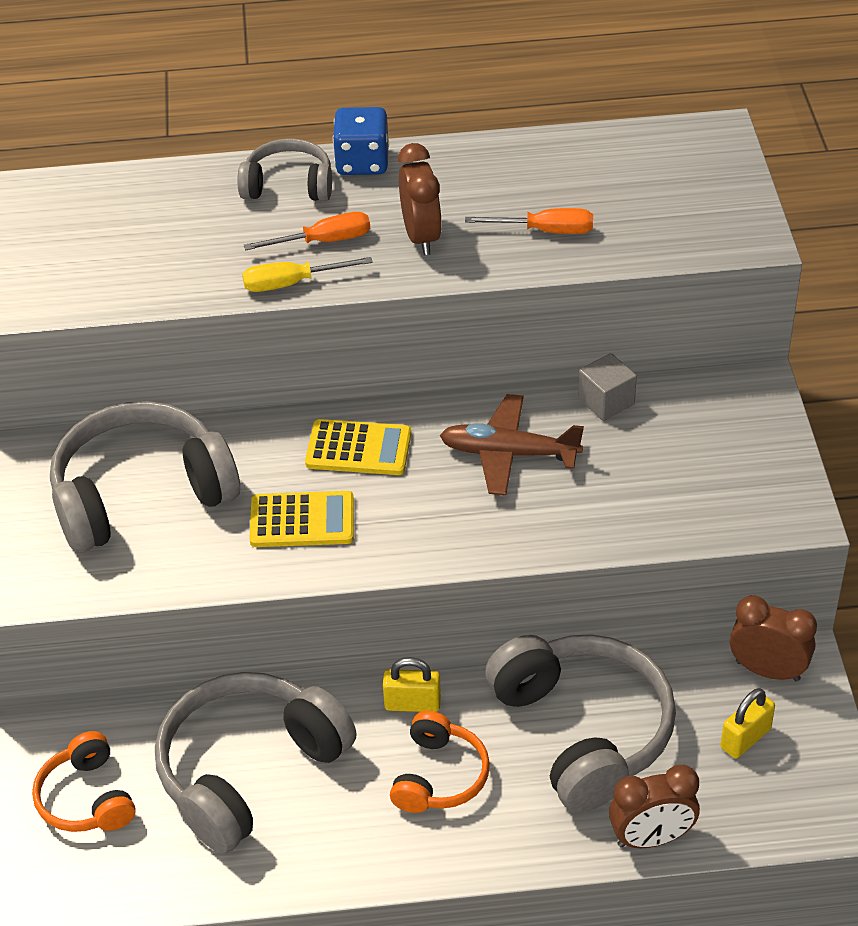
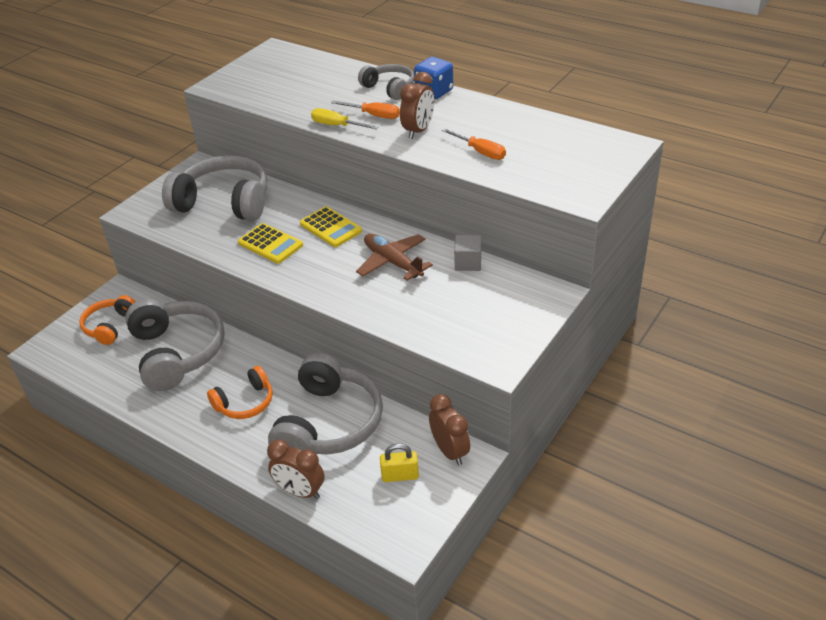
camera: 40 degrees right, 5 degrees down
(249, 771) = (177, 352): grey headphones -> grey headphones turned 75 degrees clockwise
(412, 704) = (272, 365): yellow padlock -> none

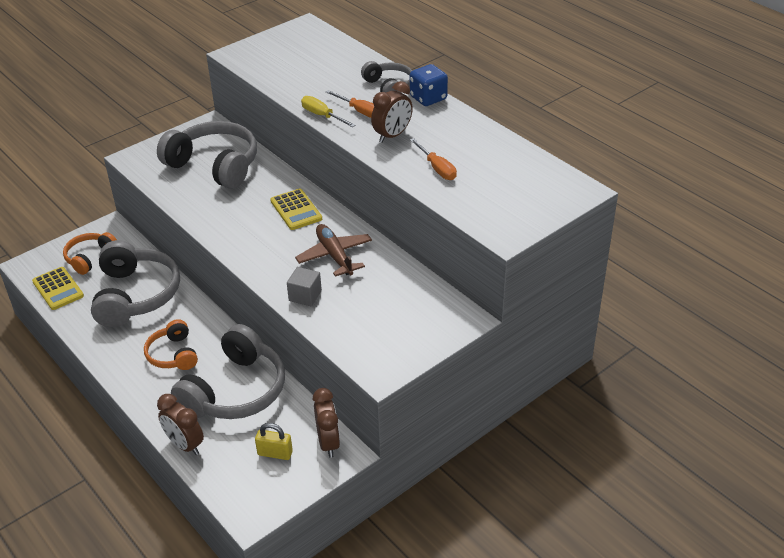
camera: 15 degrees right, 0 degrees up
(245, 402) = (173, 354): orange headphones -> orange headphones turned 90 degrees clockwise
(270, 244) = (236, 214): yellow calculator -> yellow calculator (58, 289)
(468, 263) = (402, 271): grey cube -> grey cube (305, 296)

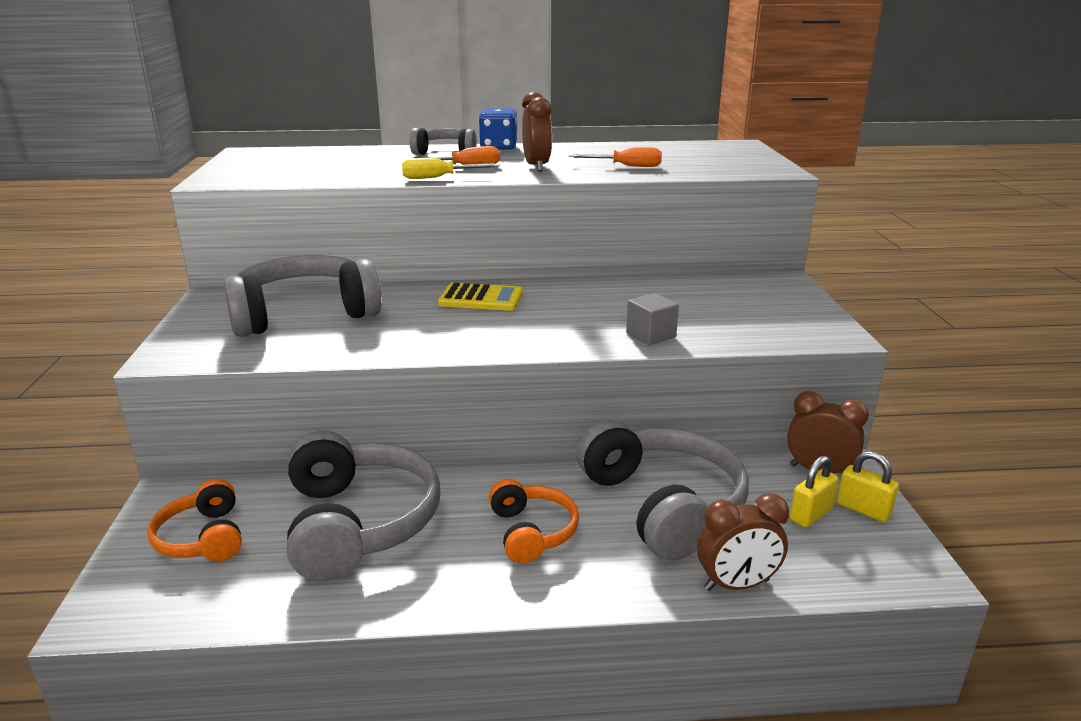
camera: 55 degrees left, 15 degrees down
(58, 289) = (220, 598): yellow calculator -> none
(135, 295) = (358, 523): grey headphones -> grey headphones turned 45 degrees clockwise
(173, 354) = (532, 532): orange headphones -> orange headphones turned 120 degrees counterclockwise
(299, 474) = (863, 509): none -> yellow padlock
(334, 255) = (598, 303): brown plane -> none

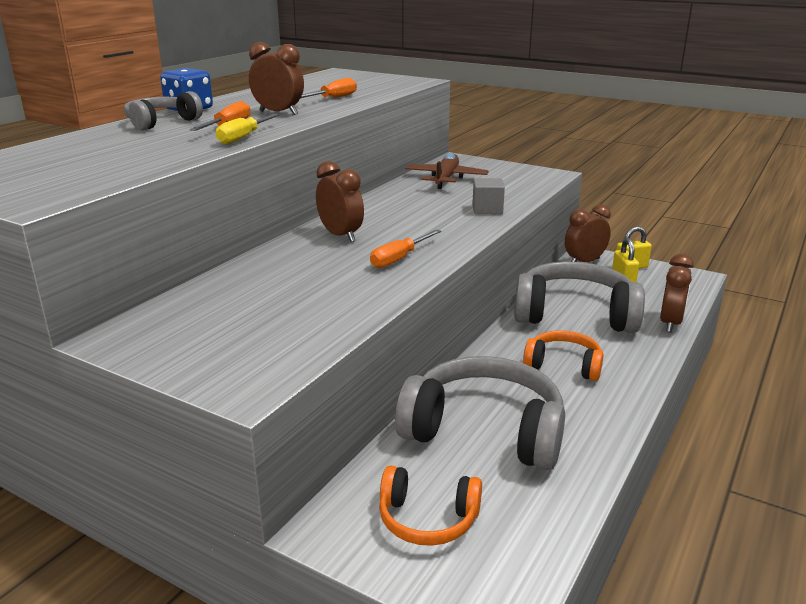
camera: 55 degrees left, 0 degrees up
(304, 314) = (252, 304): grey headphones -> none
(459, 334) = (399, 258): none -> orange screwdriver
(481, 298) = (340, 236): yellow calculator -> brown clock
(709, 293) = (446, 179): none -> brown plane

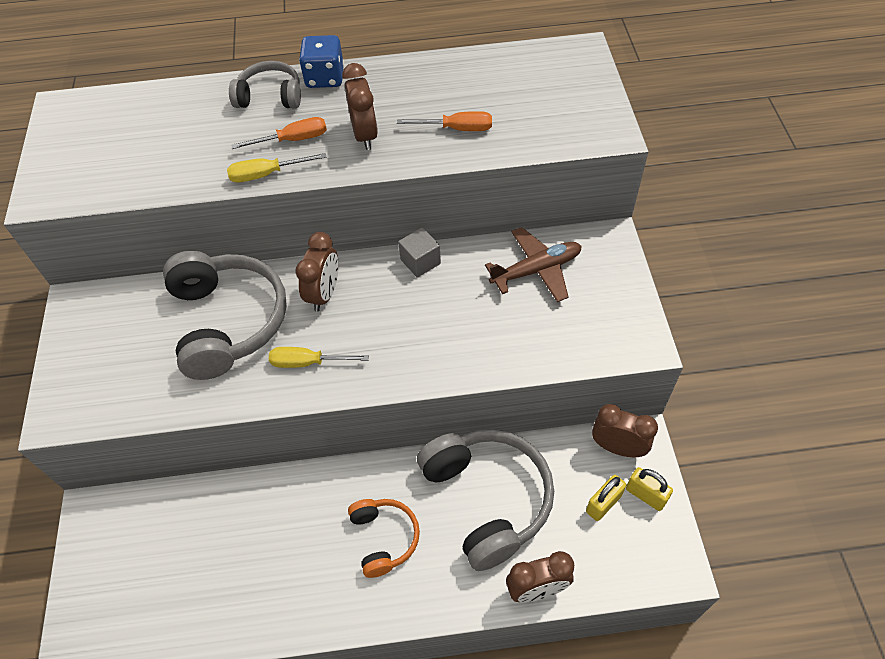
camera: 55 degrees right, 30 degrees up
(399, 258) = (308, 362): orange screwdriver -> yellow screwdriver
(427, 519) = (130, 560): orange headphones -> none
(484, 431) = (248, 536): grey headphones -> grey headphones (228, 322)
(487, 209) = (477, 353): grey cube -> grey cube (420, 261)

